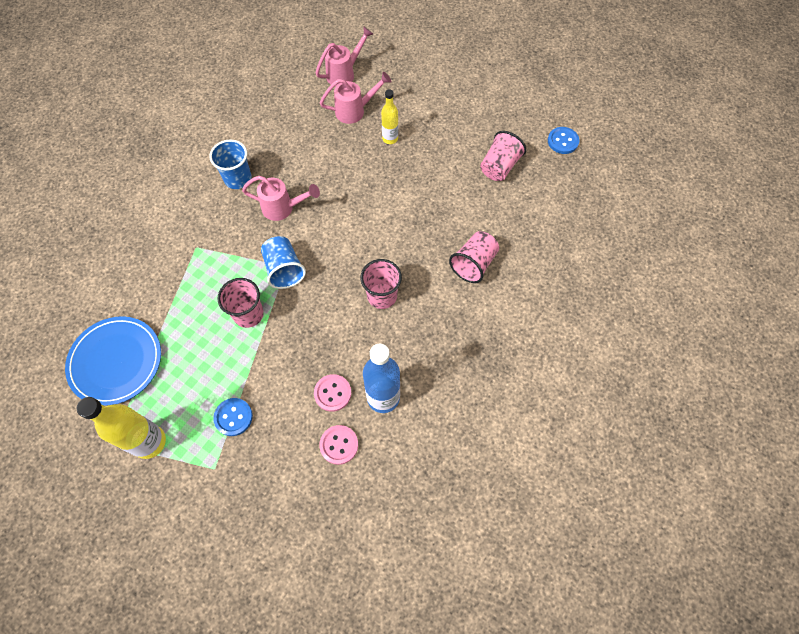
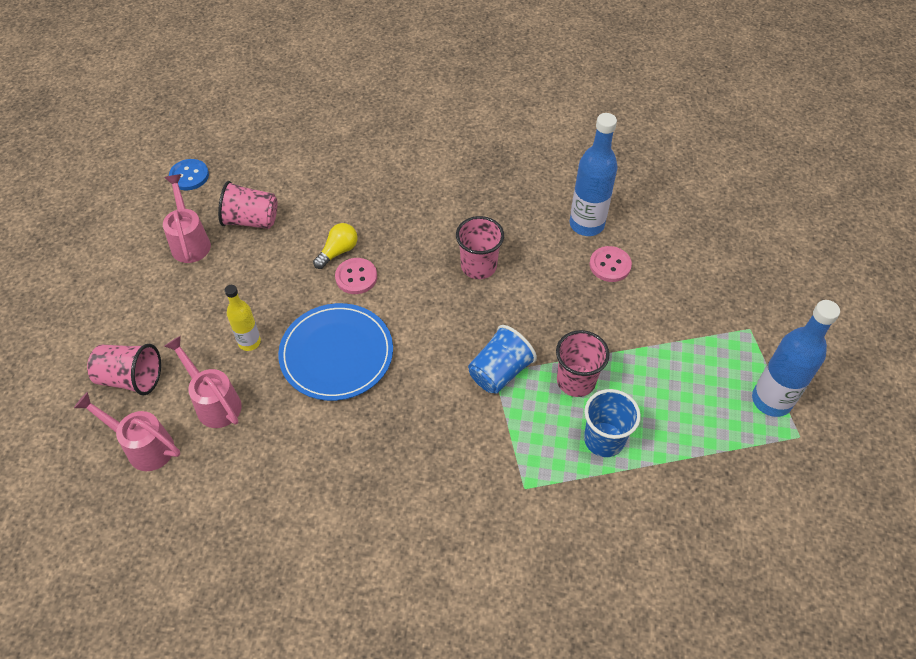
camera: 115 degrees left, 10 degrees down
(116, 361) = (720, 490): blue plate -> blue plate (336, 354)
(149, 442) = (771, 400): yellow bottle -> blue bottle
(233, 417) = (692, 337): blue button -> none
(238, 179) = (394, 494): blue cup -> blue cup (604, 439)
(283, 208) = (414, 414): pink watering can -> pink watering can (190, 241)
(339, 445) = (654, 240): pink button -> pink button (356, 277)
(443, 210) = (338, 251): none -> yellow light bulb
(473, 264) = (396, 203): pink cup -> pink cup (131, 378)

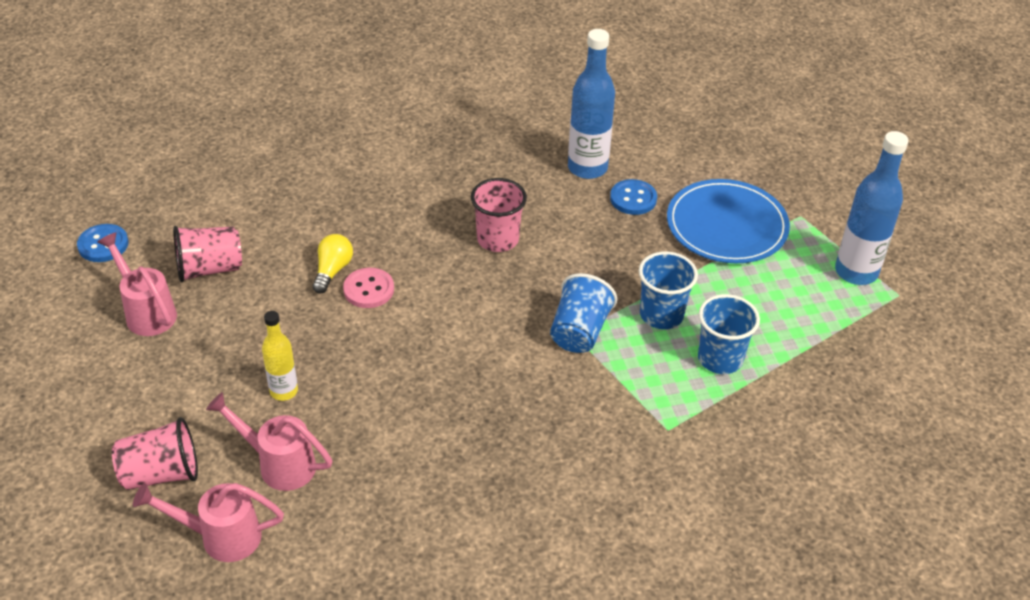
camera: 25 degrees left, 10 degrees down
(336, 354) = (392, 371): blue plate -> blue plate (726, 225)
(576, 381) = (661, 315): pink cup -> blue cup
(610, 265) = (633, 199): pink button -> blue button

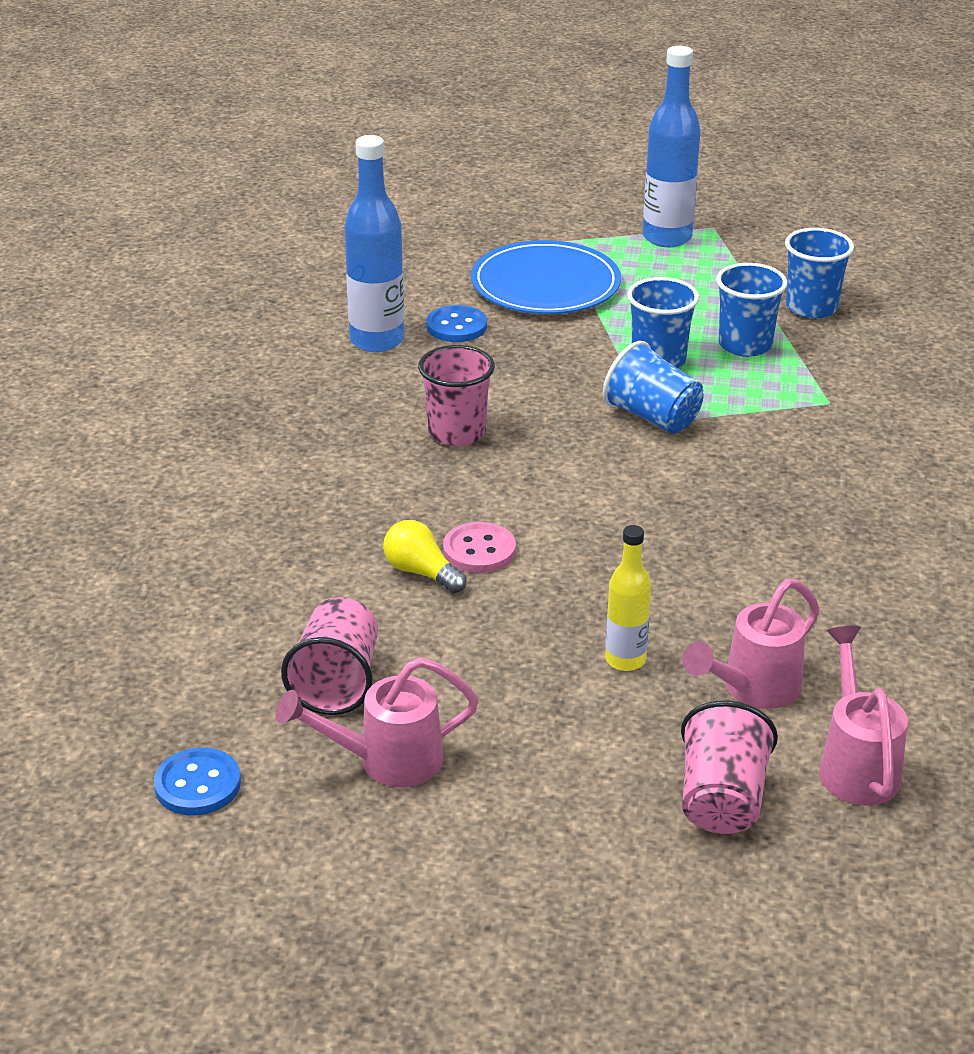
camera: 65 degrees left, 10 degrees down
(220, 537) = (855, 764): pink watering can -> pink watering can turned 150 degrees clockwise
(811, 386) = (811, 307): none -> blue cup

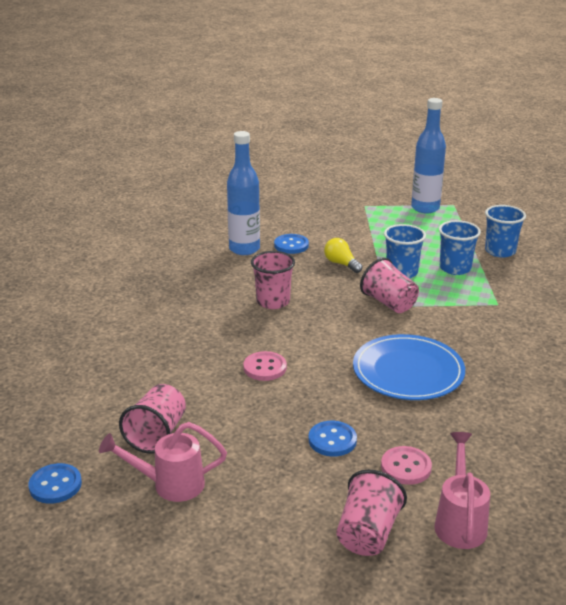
camera: 10 degrees right, 5 degrees down
(421, 572) = (227, 377): yellow light bulb -> yellow light bulb (341, 264)
(545, 284) = (348, 227): blue plate -> blue plate (408, 371)
(625, 660) = (332, 440): yellow bottle -> blue button
(652, 417) = (389, 303): blue cup -> pink cup
(752, 690) = (406, 467): pink watering can -> pink button

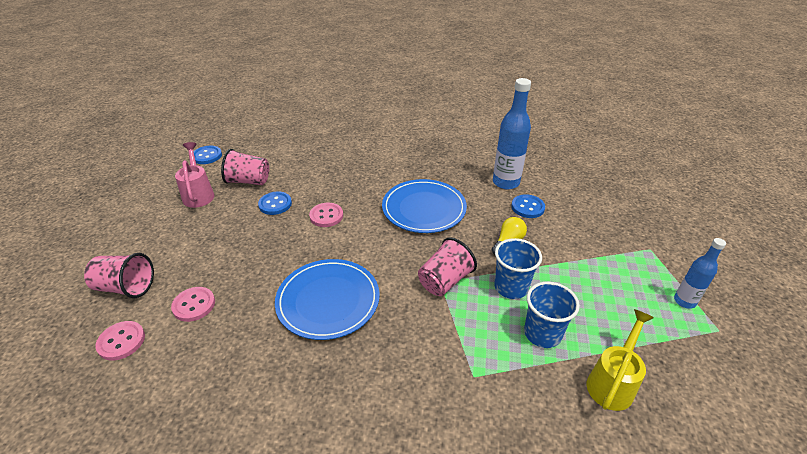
camera: 80 degrees right, 10 degrees up
(273, 301) = (424, 208): pink cup -> blue plate
(332, 440) = (233, 260): blue button -> blue button (275, 204)
(425, 208) = (684, 301): blue bottle -> blue bottle, size x0.59
(459, 521) = (121, 341): pink watering can -> pink button
(500, 251) = (612, 382): blue cup -> yellow watering can

